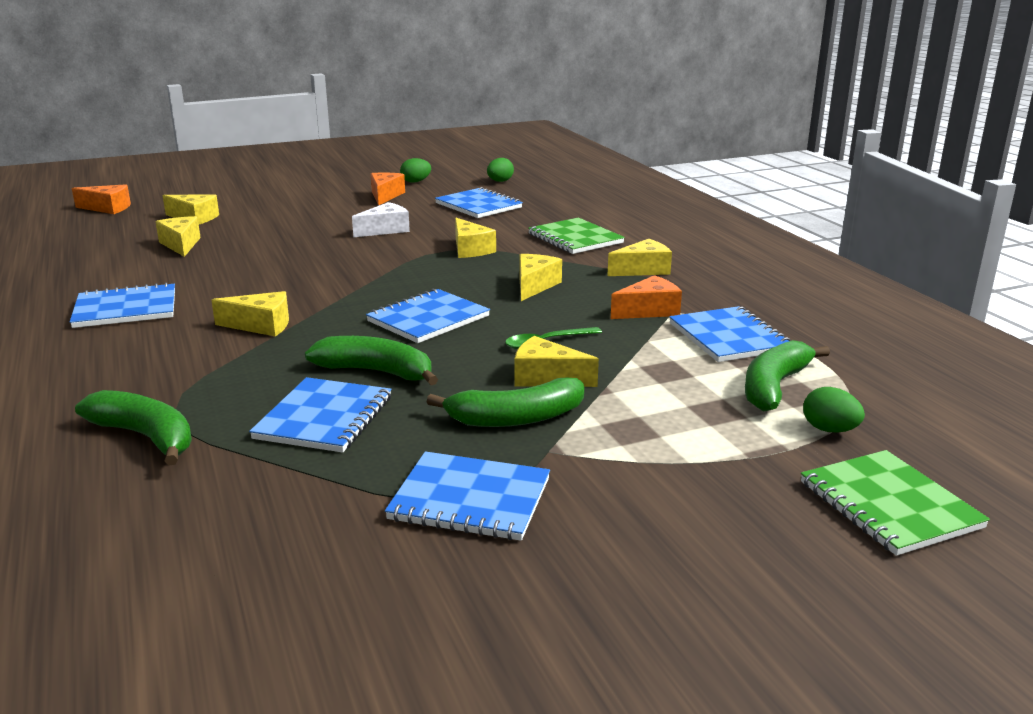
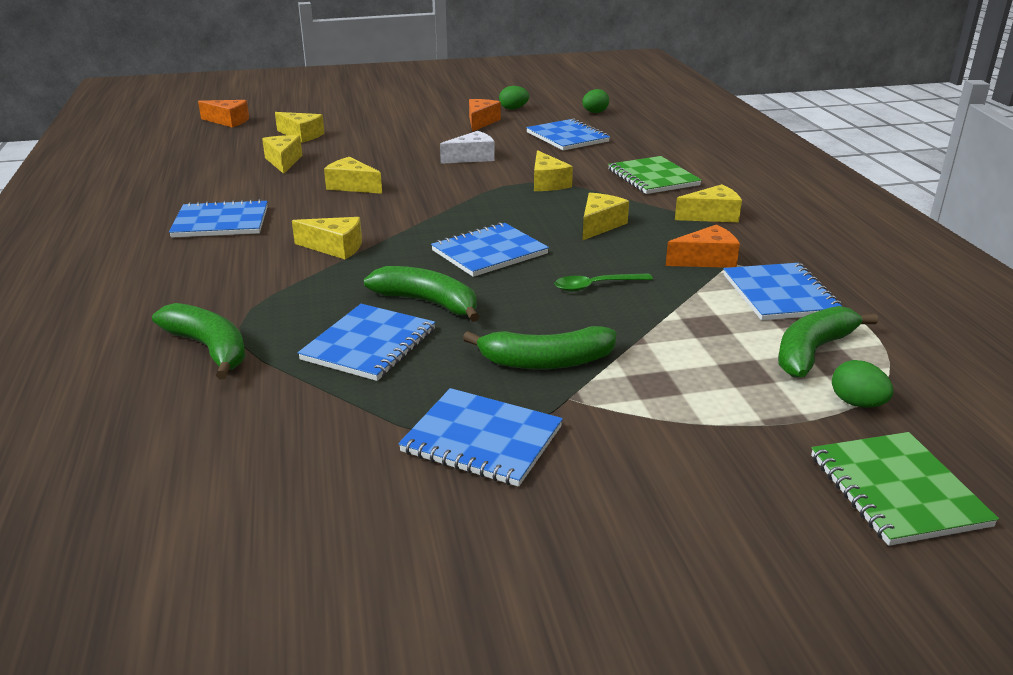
camera: 10 degrees right, 5 degrees up
(546, 378) = (586, 322): yellow cheese -> yellow cheese (352, 186)

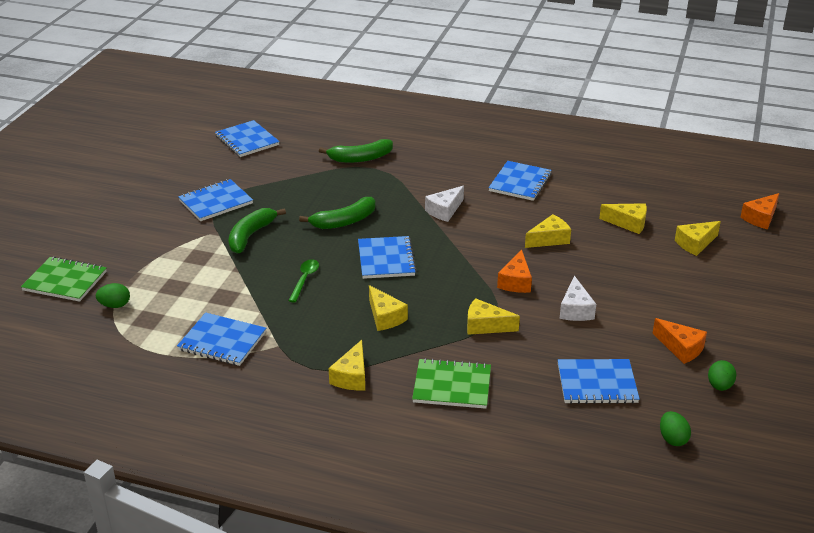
camera: 120 degrees right, 5 degrees up
(335, 247) = (445, 211): yellow cheese -> white cheese
(369, 345) = (319, 196): blue notebook -> blue notebook (247, 140)
(706, 260) = (291, 336): orange cheese -> orange cheese (516, 281)
(813, 351) = (162, 318): green banana -> none

